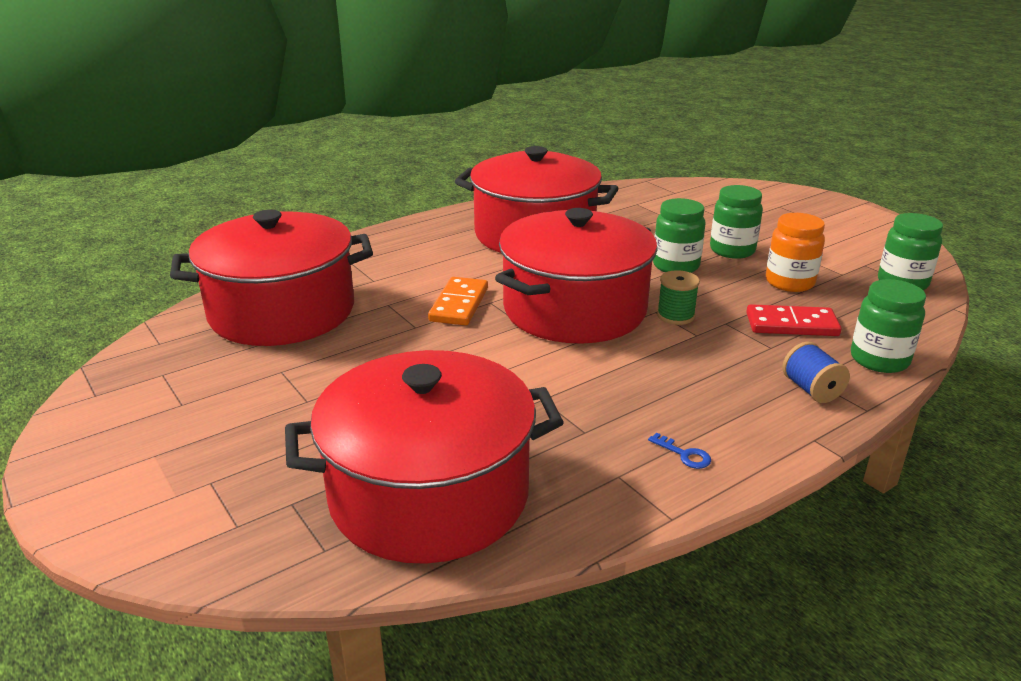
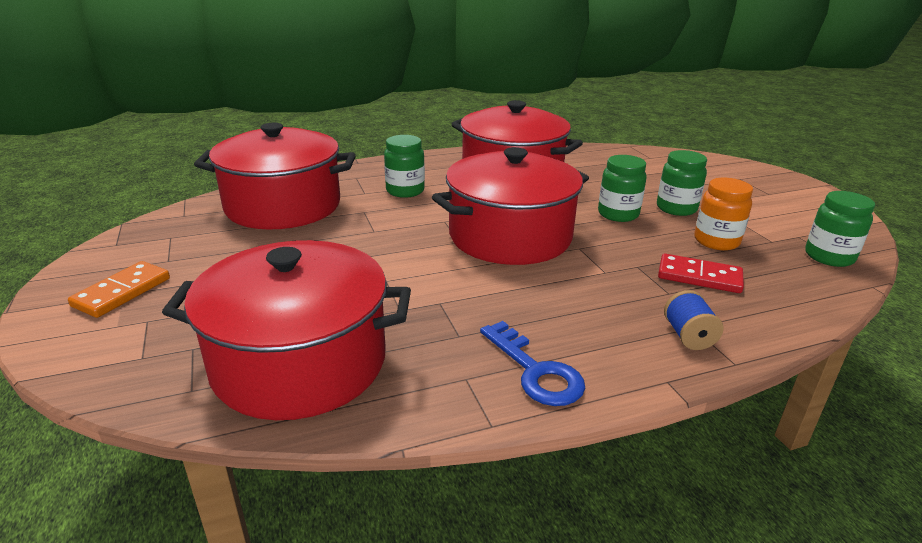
camera: 15 degrees right, 0 degrees up
(459, 304) = (418, 219): orange domino -> orange domino (122, 292)
(675, 316) = (595, 254): green spool -> none
(684, 454) = (536, 371): blue key -> blue key, size x2.21
(879, 360) = (771, 321): green jar -> green jar (405, 191)

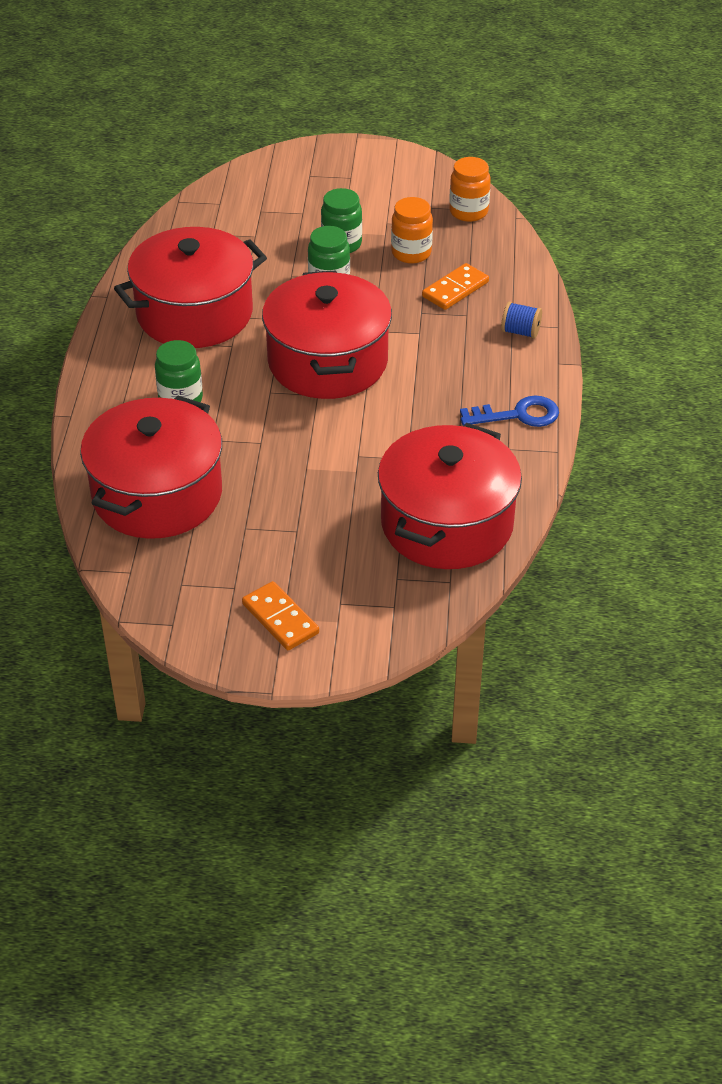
camera: 65 degrees left, 15 degrees up
(699, 277) = (455, 289): red domino -> orange domino
(829, 257) = (468, 212): green jar -> orange jar

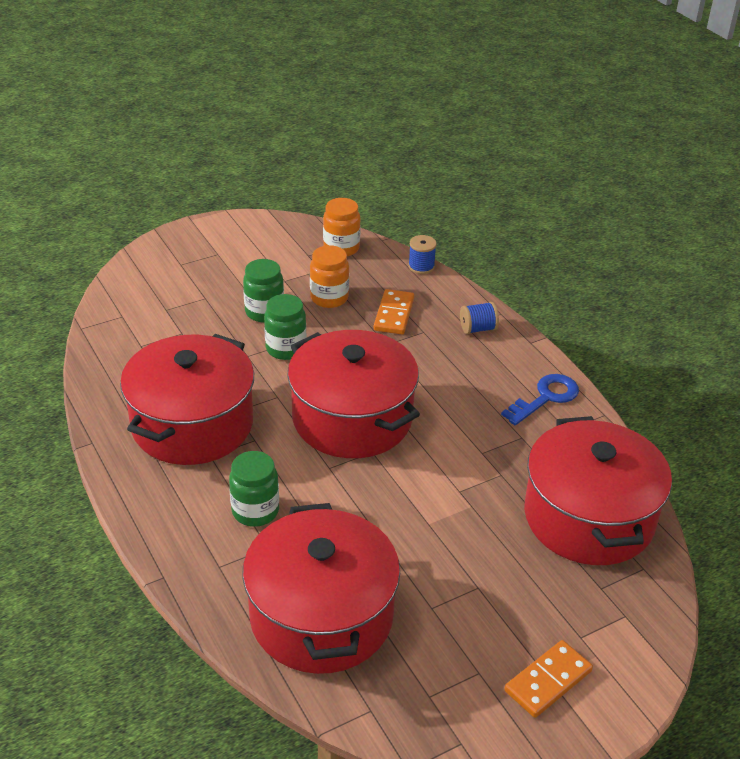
camera: 35 degrees left, 5 degrees down
(280, 618) = (548, 681): orange domino -> orange domino turned 60 degrees counterclockwise
(527, 256) = (421, 266): none -> blue spool

